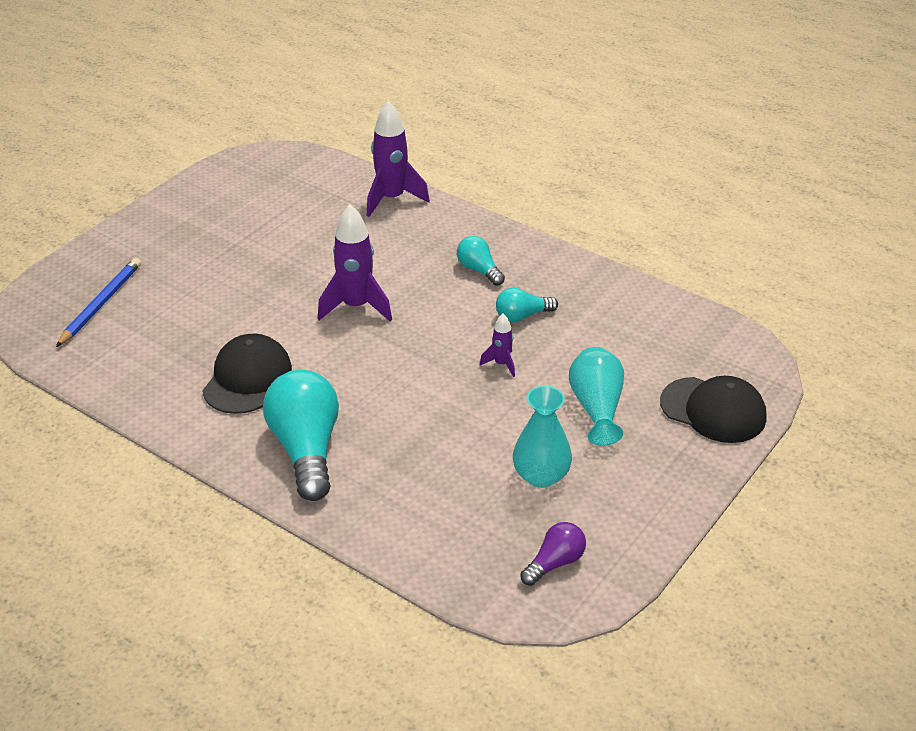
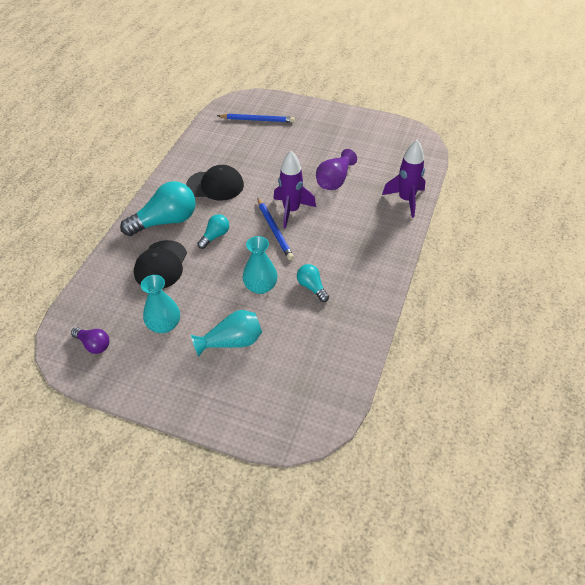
camera: 75 degrees right, 10 degrees up
(312, 252) = (334, 180): none -> purple vase
(390, 331) = (274, 230): none -> blue pencil
(479, 270) = (350, 256): turquoise light bulb -> turquoise light bulb (215, 236)
(501, 364) = (260, 286): purple rocket -> turquoise vase
(713, 410) = (247, 408): black cap -> black cap (161, 265)

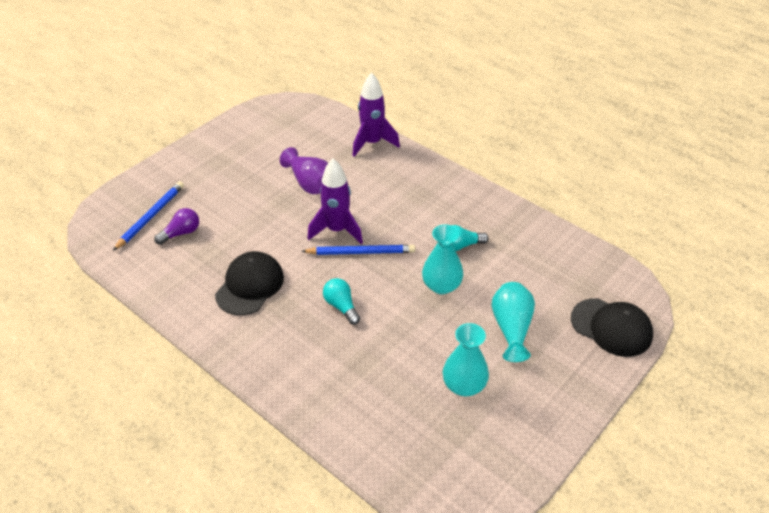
camera: 70 degrees left, 5 degrees down
(93, 344) = (468, 465): purple light bulb -> purple light bulb (181, 233)
(161, 265) = (364, 370): black cap -> black cap (611, 327)
(165, 221) = (286, 350): turquoise light bulb -> none

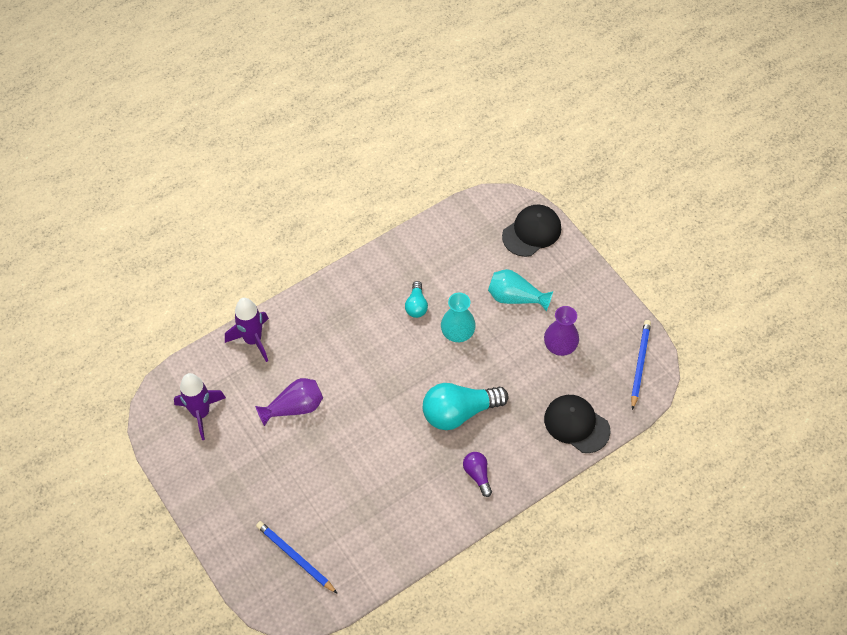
camera: 75 degrees left, 15 degrees up
(181, 233) = (328, 531): purple light bulb -> purple light bulb (477, 475)
(250, 285) = (414, 480): black cap -> black cap (576, 424)
(337, 230) = (367, 397): purple rocket -> purple rocket (201, 413)
(341, 306) = (459, 412): turquoise light bulb -> turquoise light bulb, size x1.96
(360, 252) = (400, 384): blue pencil -> blue pencil (639, 364)
(464, 385) = (560, 345): turquoise vase -> purple vase

